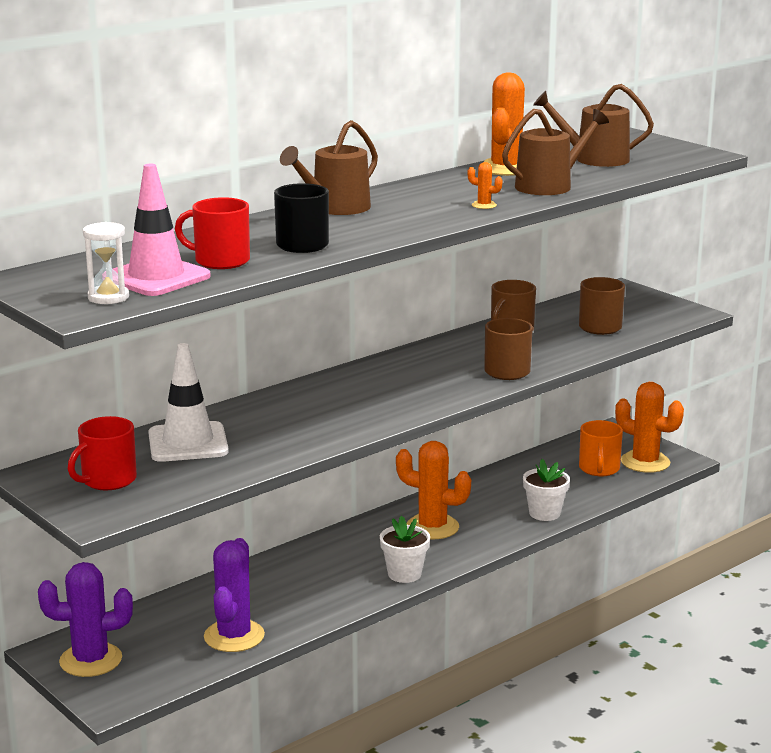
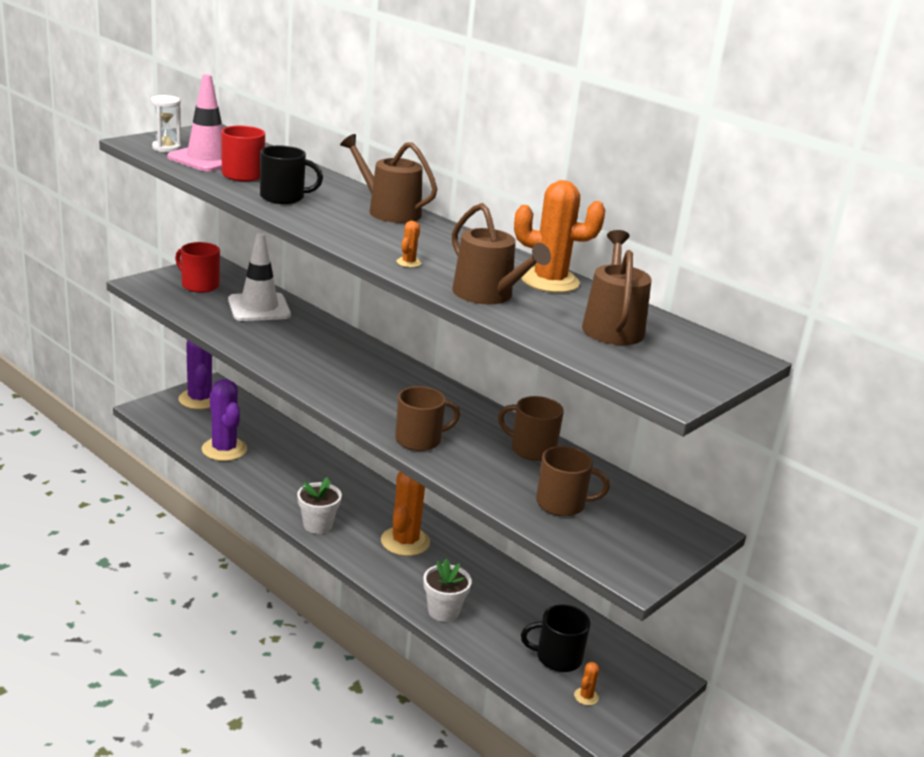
camera: 80 degrees right, 5 degrees up
(234, 636) = (224, 449): purple cactus -> purple cactus turned 60 degrees clockwise
(599, 469) = (557, 657): orange mug -> black mug
(645, 462) = (586, 696): orange cactus -> orange cactus, size x0.43

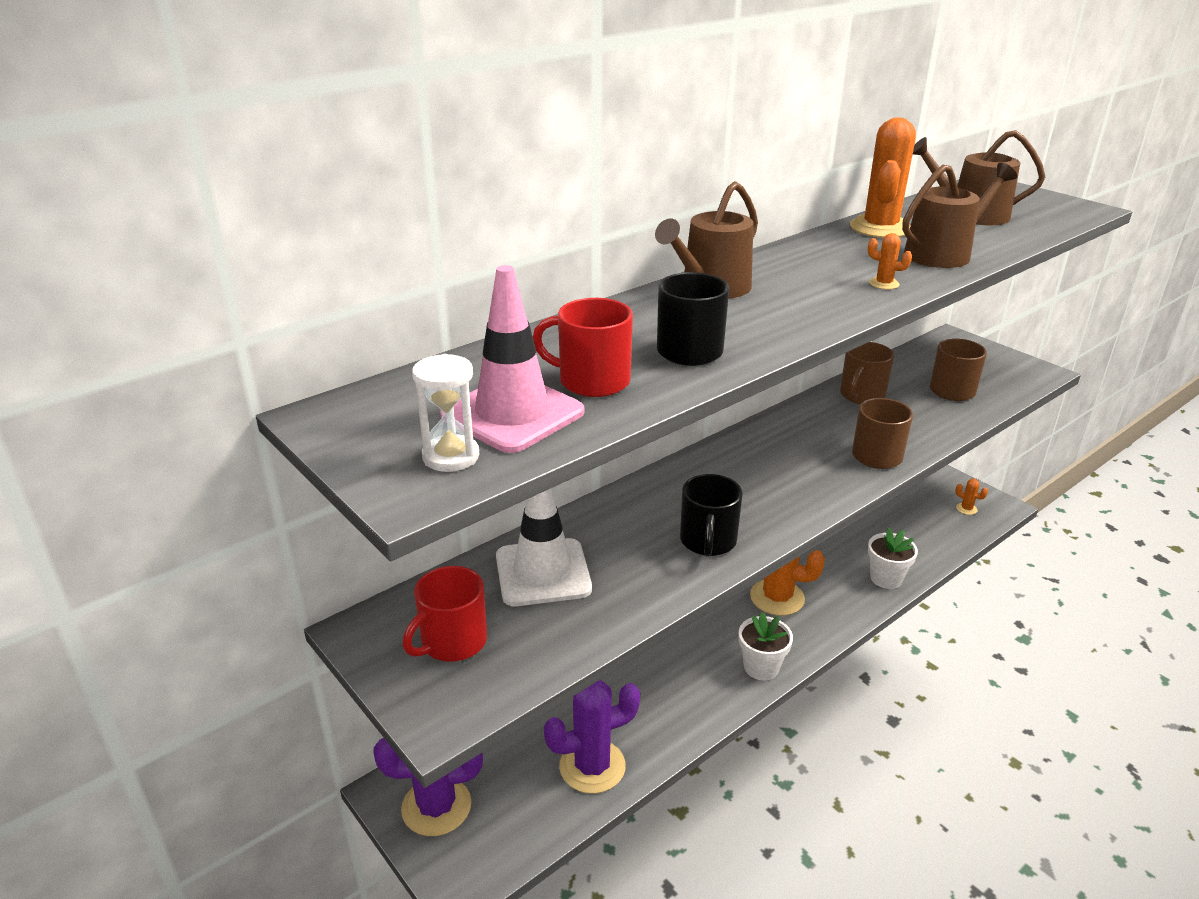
camera: 80 degrees left, 5 degrees up
(557, 657) = (924, 517): black mug -> black mug (708, 541)

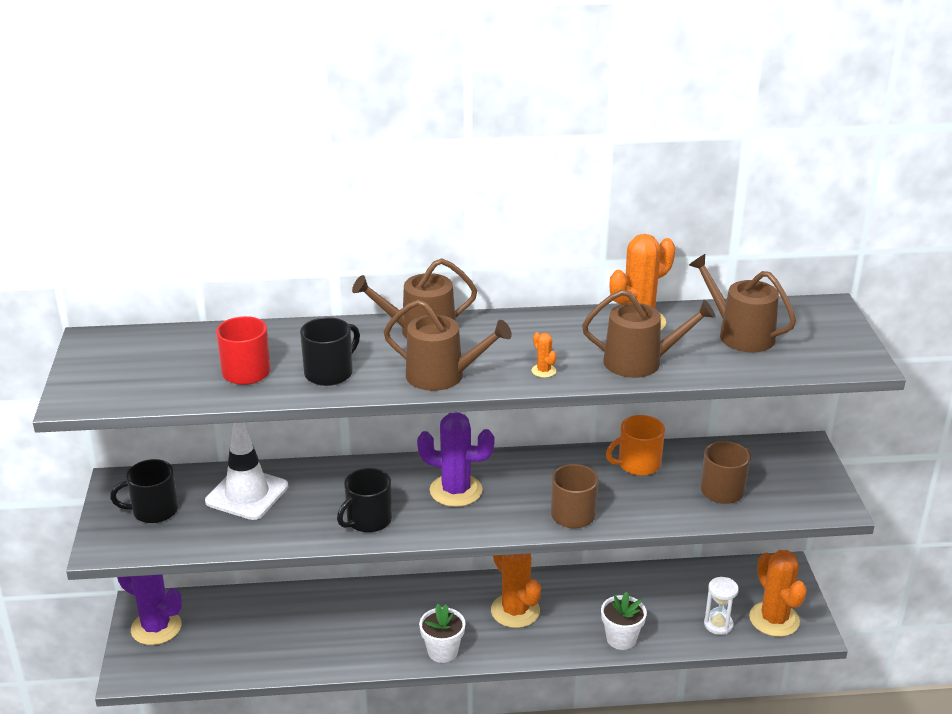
camera: 35 degrees right, 0 degrees up
(451, 456) = (115, 388): white hourglass -> white hourglass (718, 624)
(452, 642) = (154, 510): red mug -> black mug
(512, 414) = (176, 376): pink traffic cone -> none
(592, 766) = (263, 653): purple cactus -> purple cactus (456, 491)
(805, 316) = (442, 376): none -> brown watering can
(861, 395) = (638, 464): brown mug -> orange mug
(966, 509) = (774, 619): orange cactus -> orange cactus, size x2.35

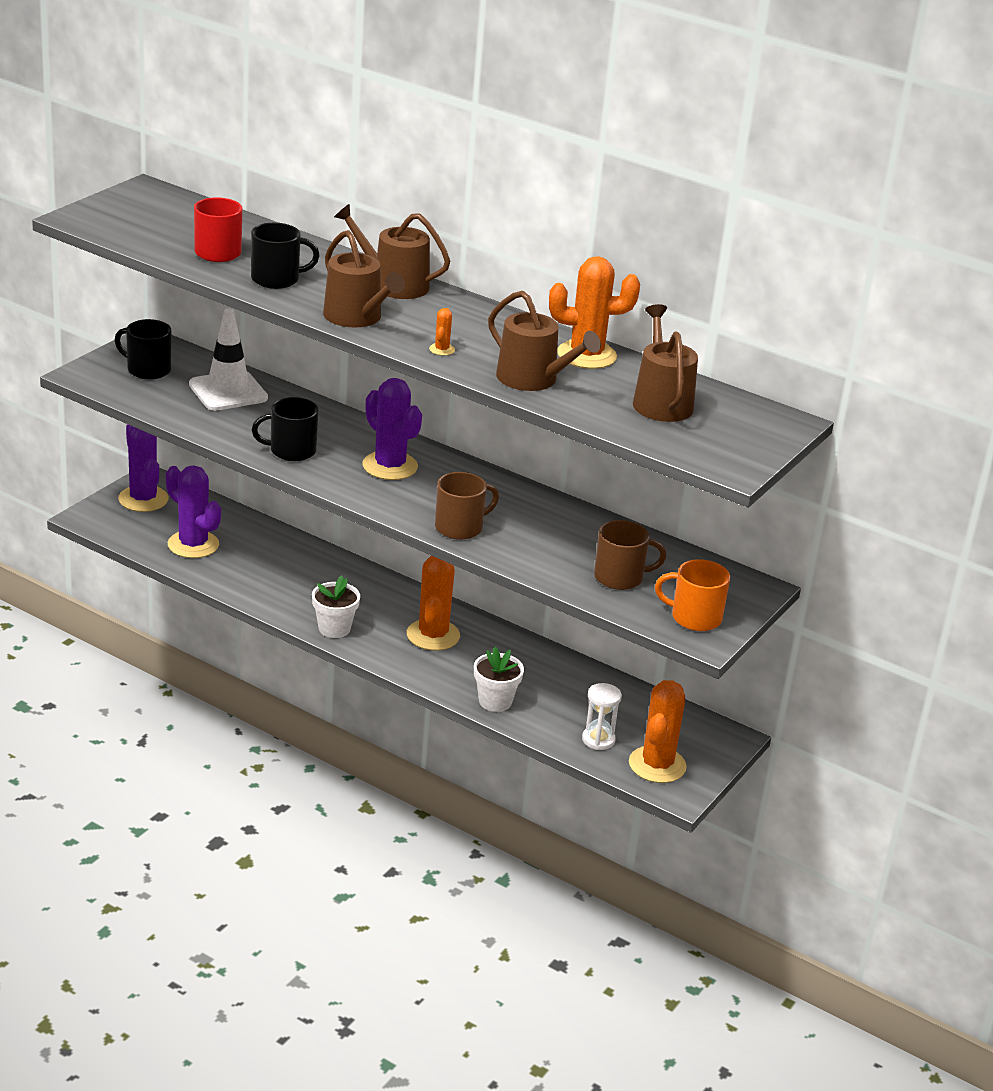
camera: 35 degrees right, 0 degrees up
(247, 645) = (193, 545): none -> purple cactus
(638, 464) = (575, 524): orange mug -> orange mug (694, 617)

